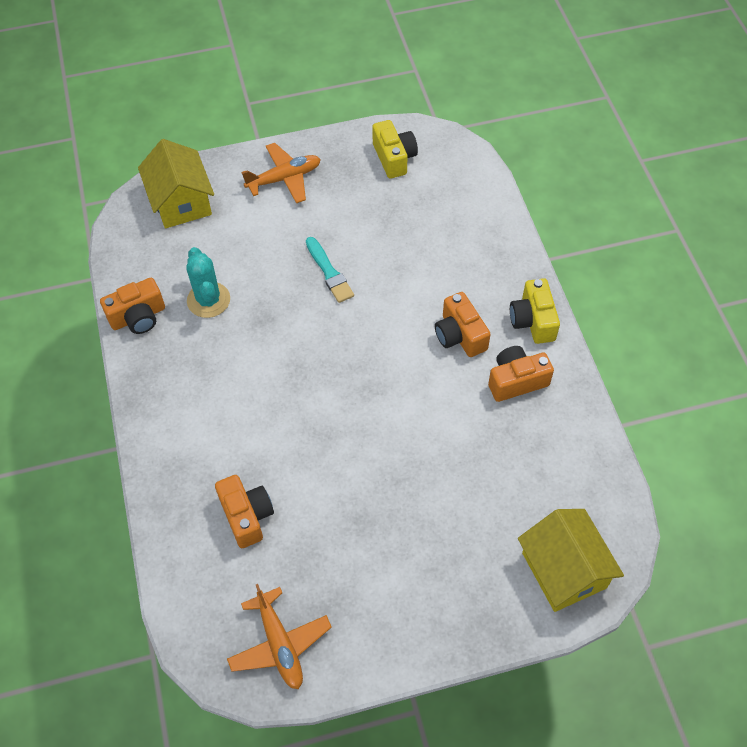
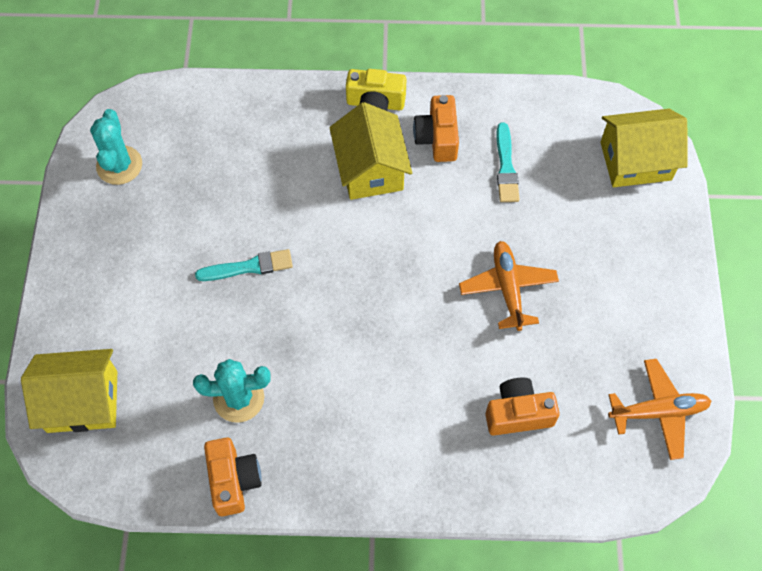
camera: 75 degrees left, 5 degrees up
(284, 178) = (98, 281): orange plane -> orange plane (508, 288)
(394, 158) = (119, 165): yellow camera -> turquoise cactus
(460, 335) = (370, 169): orange camera -> yellow house
(507, 448) = (506, 167): none -> turquoise brush

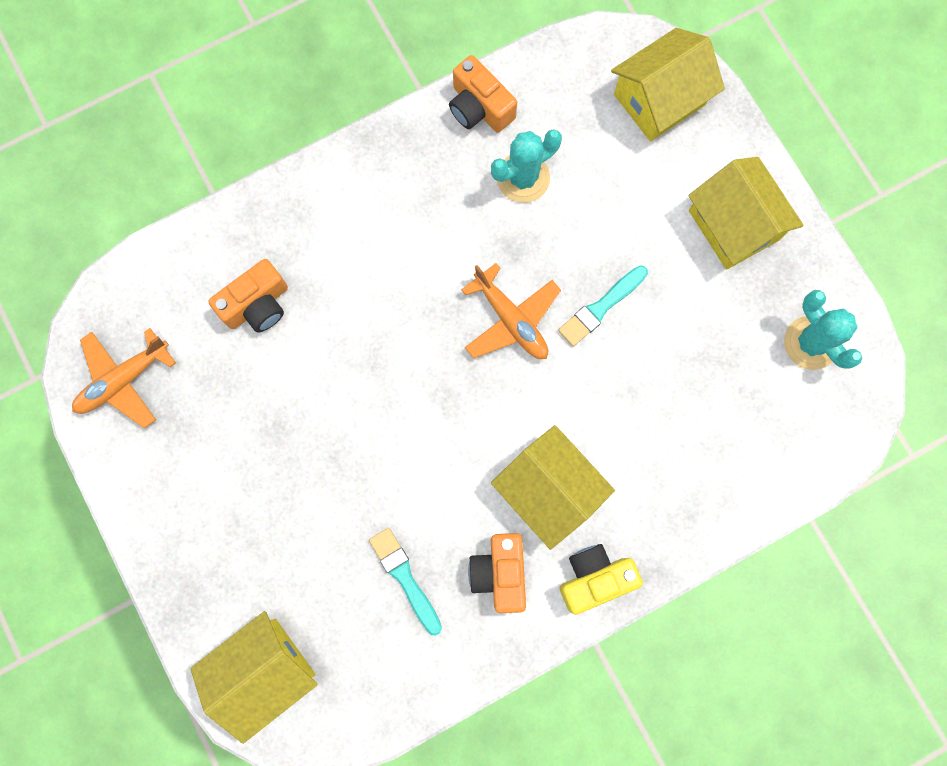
camera: 150 degrees right, 15 degrees up
(105, 272) = (733, 225): none -> yellow house
(437, 138) = (500, 572): orange camera -> orange camera turned 150 degrees counterclockwise
(508, 288) = (330, 430): orange plane -> orange plane (511, 320)

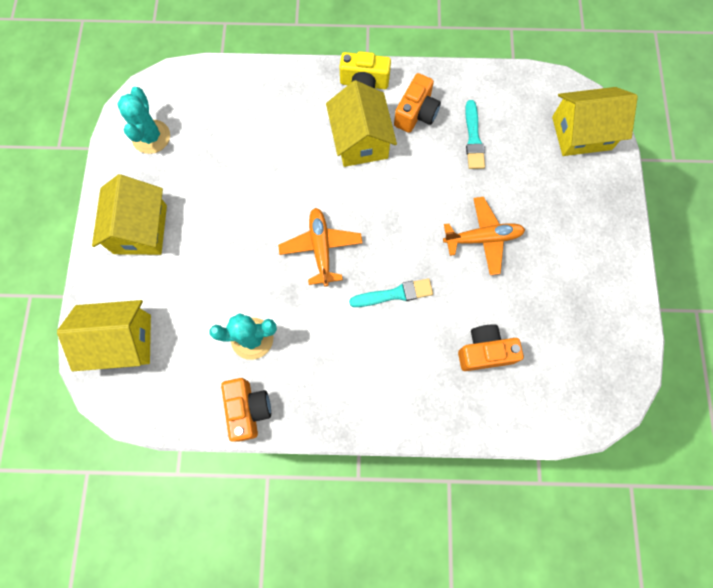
camera: 150 degrees left, 5 degrees down
(124, 380) = (601, 350): orange plane -> orange plane (483, 238)
(601, 307) = (259, 225): turquoise brush -> turquoise brush (394, 294)

